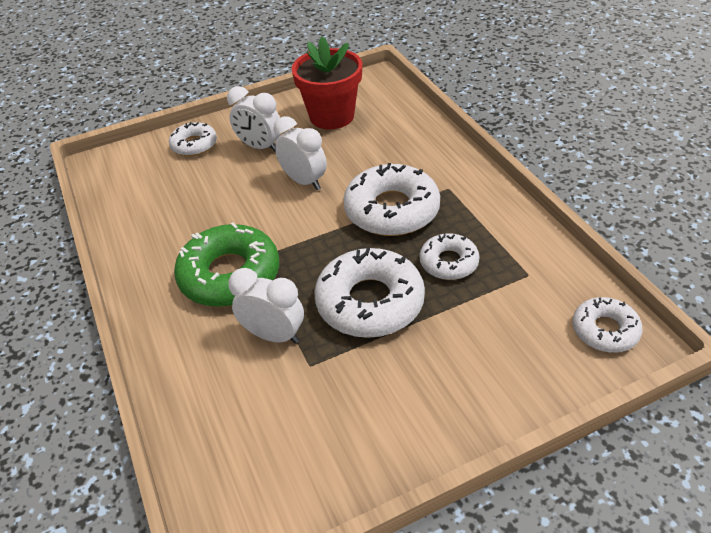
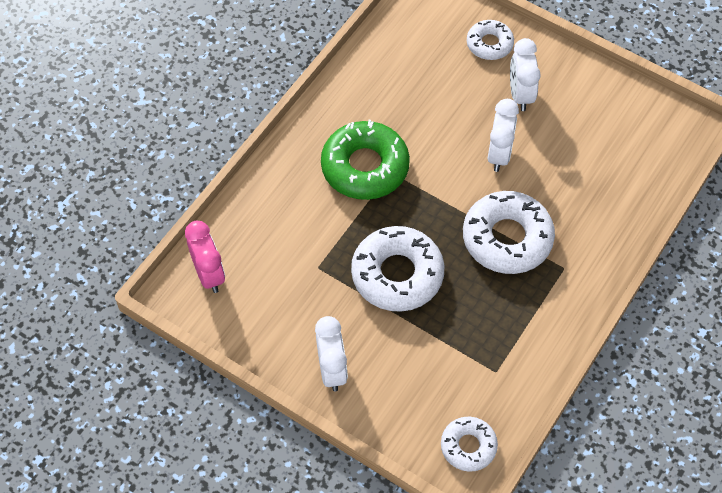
camera: 55 degrees right, 15 degrees up
(232, 482) = (209, 274): none -> pink clock
(274, 335) = (329, 230): white clock -> white clock (332, 370)
(332, 116) = (602, 124): red flower pot -> none
(449, 262) = (472, 309): white donut -> none

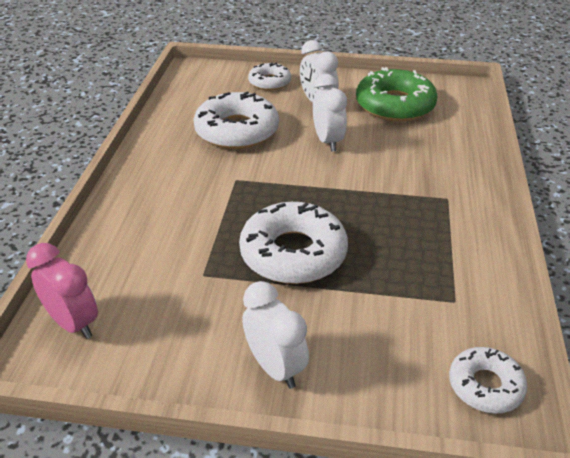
camera: 25 degrees left, 20 degrees down
(365, 167) = (208, 182): green donut -> green donut (395, 105)
(507, 238) = (379, 193): white donut -> white donut (237, 131)

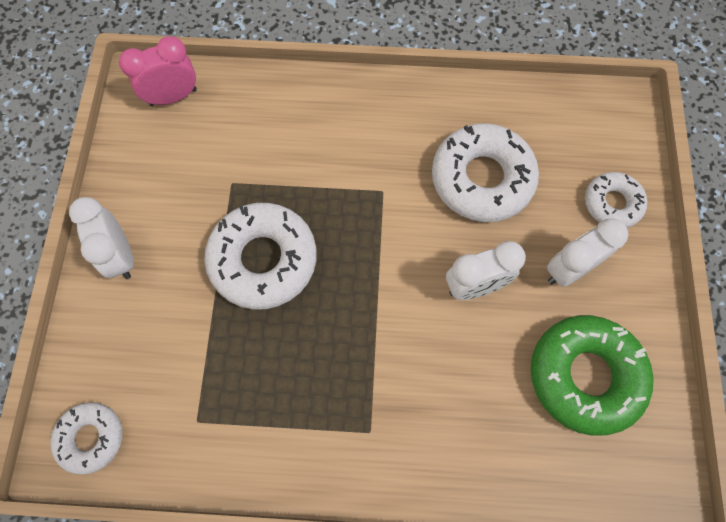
camera: 85 degrees right, 30 degrees up
(74, 323) = (173, 97): pink clock -> pink clock turned 150 degrees counterclockwise
(275, 367) = (121, 256): white clock -> white clock turned 105 degrees clockwise

